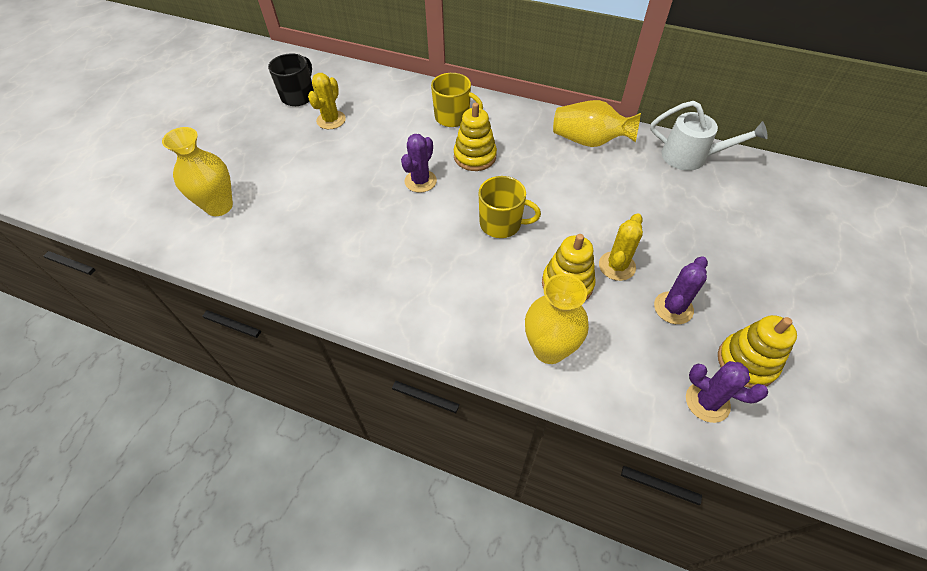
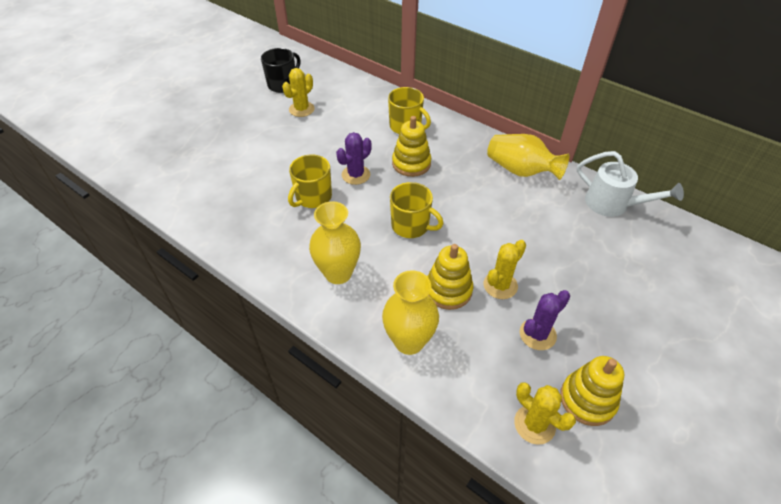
camera: 15 degrees right, 5 degrees down
(219, 206) = (186, 161): yellow vase -> yellow vase (338, 273)
(383, 216) = (313, 197): none -> yellow mug
(707, 402) = (534, 424): purple cactus -> yellow cactus

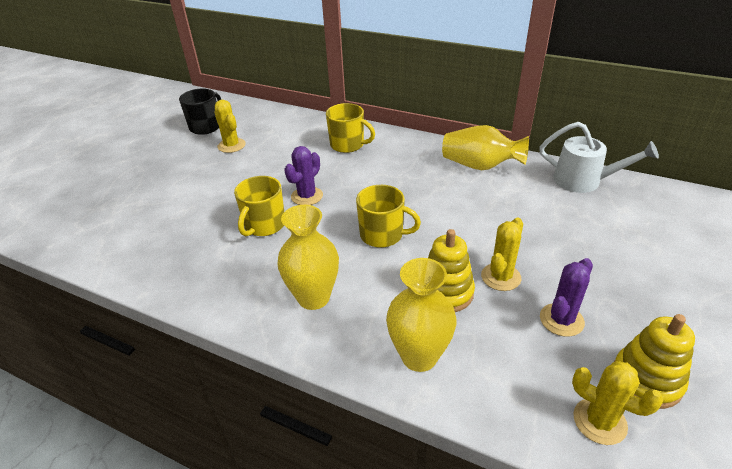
camera: 10 degrees left, 10 degrees down
(301, 109) = (231, 145): yellow cactus -> yellow cactus turned 60 degrees counterclockwise
(411, 163) = (364, 177): yellow stacking toy -> none

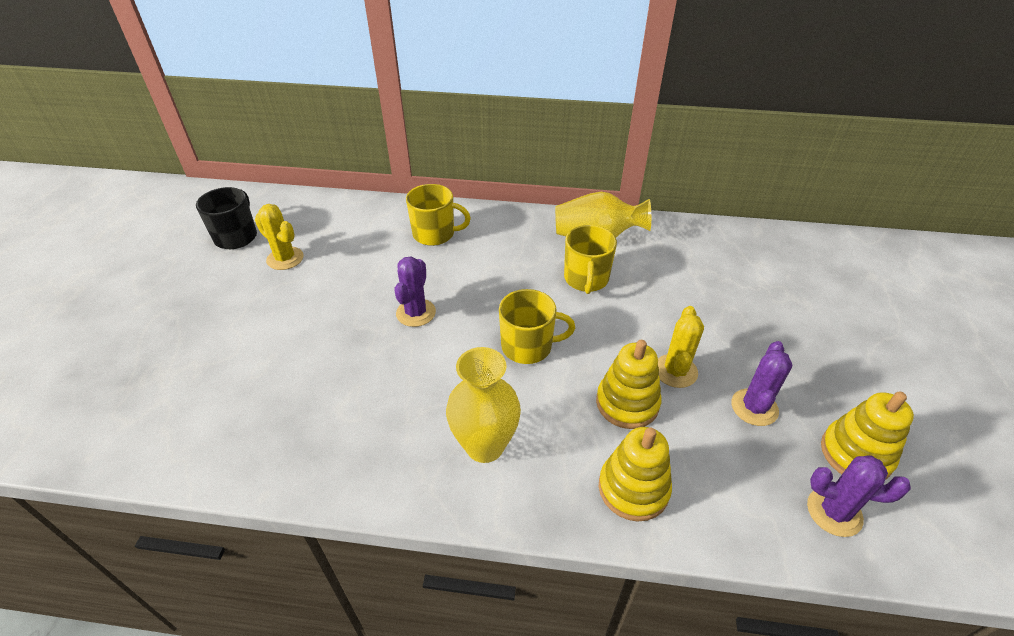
camera: 20 degrees left, 5 degrees up
(264, 225) = (380, 363): yellow mug -> yellow mug (586, 279)
(419, 356) = (633, 488): yellow vase -> yellow stacking toy
(584, 181) = (710, 238): white watering can -> none
(599, 421) = (834, 512): yellow cactus -> purple cactus

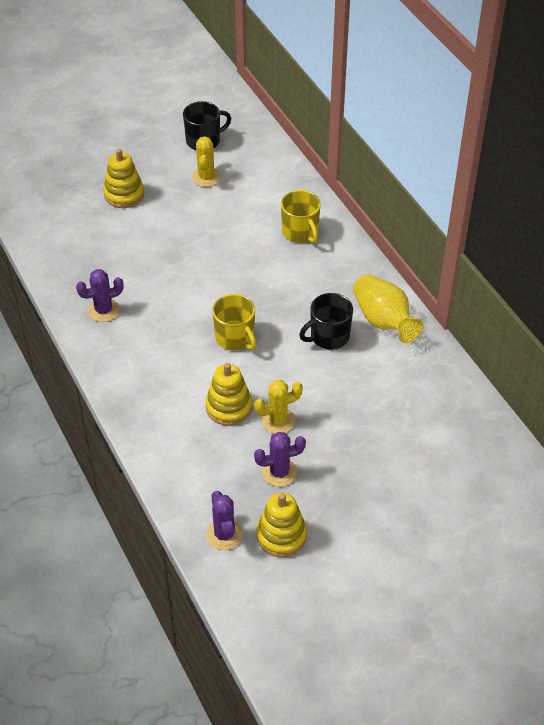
camera: 55 degrees right, 5 degrees up
(416, 313) = (216, 269): purple cactus -> purple cactus (103, 310)
(485, 446) = (143, 357): yellow vase -> none
(586, 279) = (329, 336): yellow mug -> black mug
(633, 488) = (167, 436): yellow stacking toy -> yellow stacking toy (124, 194)

